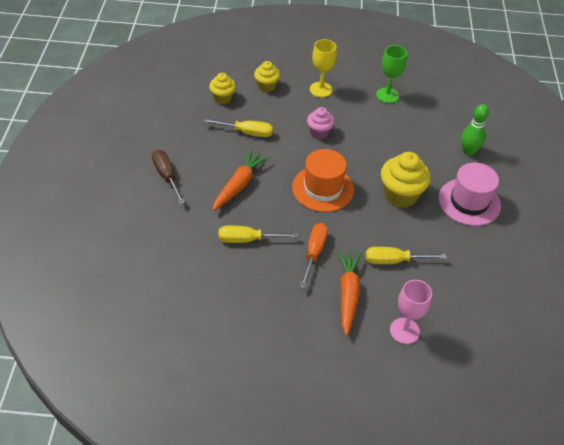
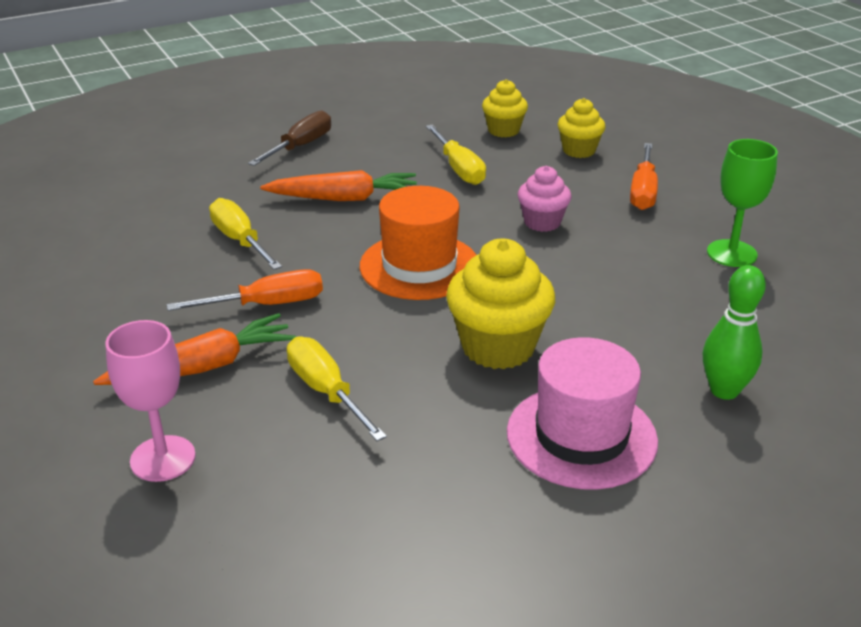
camera: 60 degrees right, 15 degrees down
(320, 89) = (643, 192): yellow goblet -> orange screwdriver

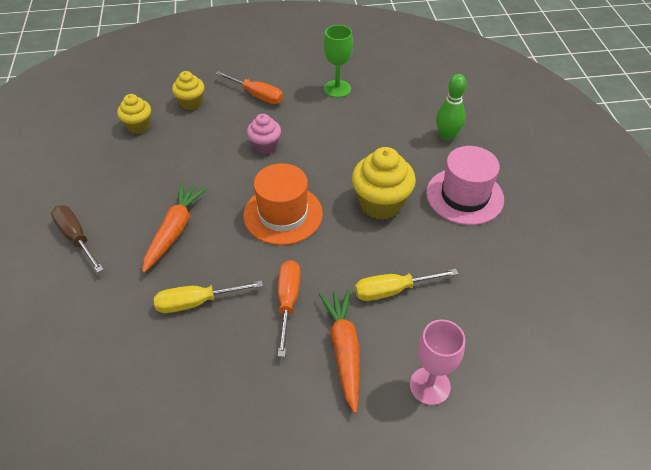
camera: 70 degrees left, 15 degrees up
(459, 169) = (175, 162): yellow screwdriver -> none

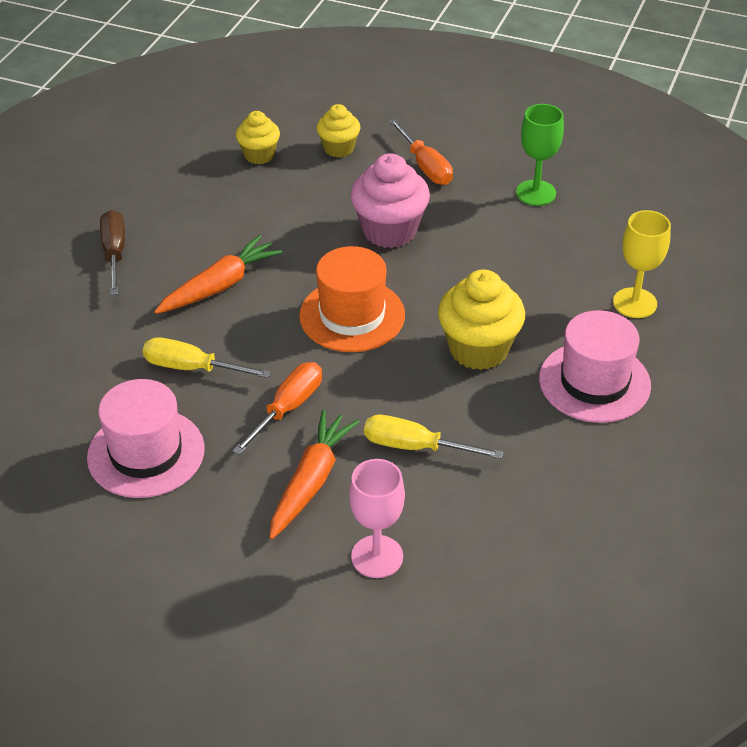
camera: 30 degrees right, 5 degrees down
(208, 388) = (146, 453): none -> pink hat
(265, 146) = (389, 231): pink cupcake -> pink cupcake, size x1.67
(447, 136) = (635, 303): green bowling pin -> yellow goblet

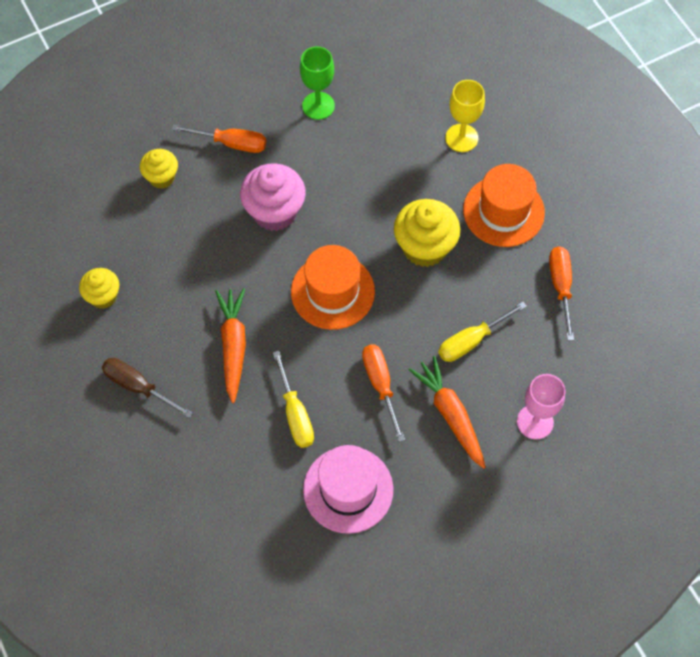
camera: 50 degrees left, 20 degrees up
(191, 368) = (295, 414): yellow screwdriver -> yellow screwdriver turned 75 degrees counterclockwise
(259, 155) = (120, 229): yellow cupcake -> yellow cupcake (103, 296)
(565, 479) = (560, 286): none -> orange screwdriver
(594, 382) = (503, 211): pink hat -> orange hat

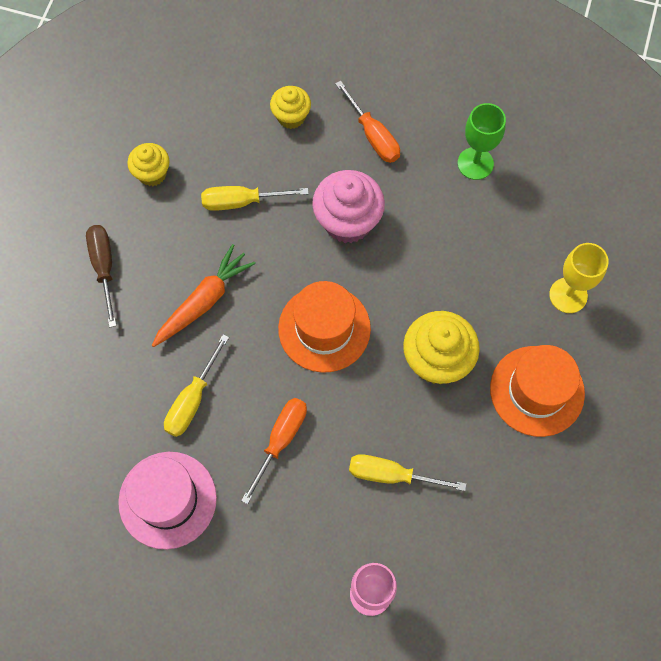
camera: 45 degrees right, 5 degrees up
(188, 261) = (241, 202): none -> yellow screwdriver
(450, 415) = (309, 519): orange carrot -> none
(560, 286) = (517, 501): orange screwdriver -> none

